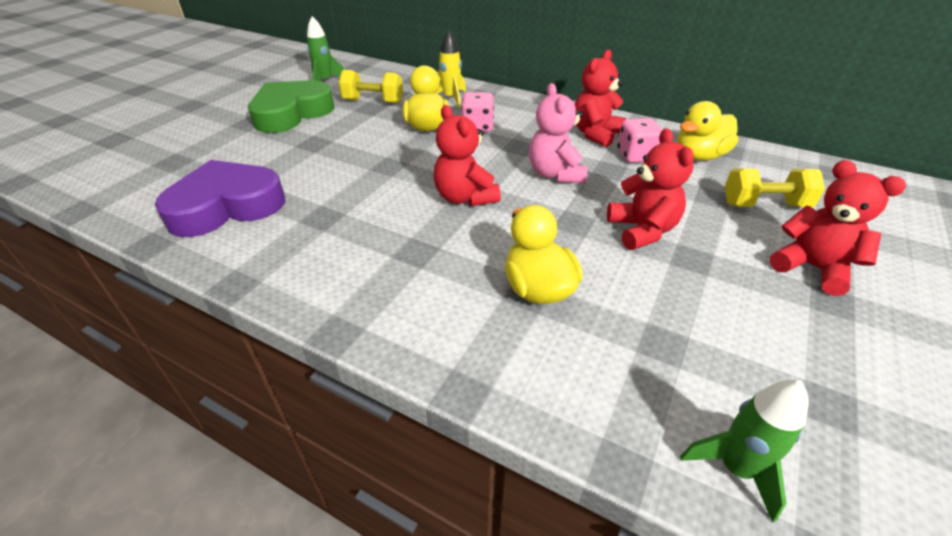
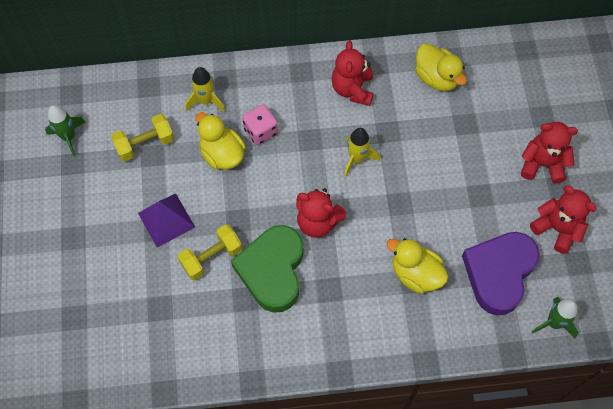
camera: 35 degrees left, 25 degrees up
(226, 206) = (172, 331): purple heart -> purple heart (499, 273)
(291, 113) = (94, 202): green heart -> green heart (272, 270)
(329, 141) = (166, 220): none -> purple pyramid
(555, 174) = (357, 159): pink teddy bear -> yellow rocket
(636, 156) = (396, 103): pink dice -> none
(642, 230) = (442, 187): red teddy bear -> red teddy bear (557, 228)
(699, 156) = (436, 78): yellow duck -> yellow duck turned 60 degrees counterclockwise
(764, 205) = (498, 114): yellow dumbbell -> yellow dumbbell (211, 257)

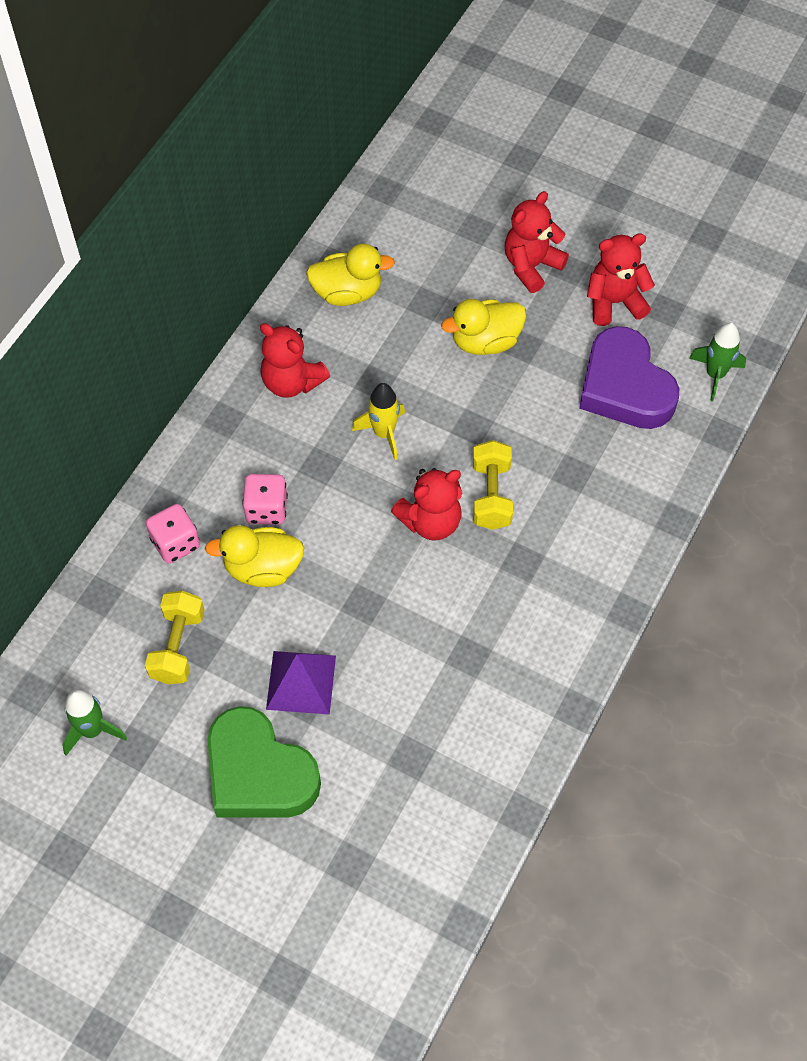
camera: 55 degrees left, 5 degrees down
(206, 101) = (175, 543): yellow rocket -> pink dice
(211, 257) = (389, 661): yellow dumbbell -> yellow dumbbell (491, 495)
(272, 270) = (455, 605): green heart -> green heart (258, 772)
(415, 274) = (567, 465): yellow duck -> yellow duck (485, 341)

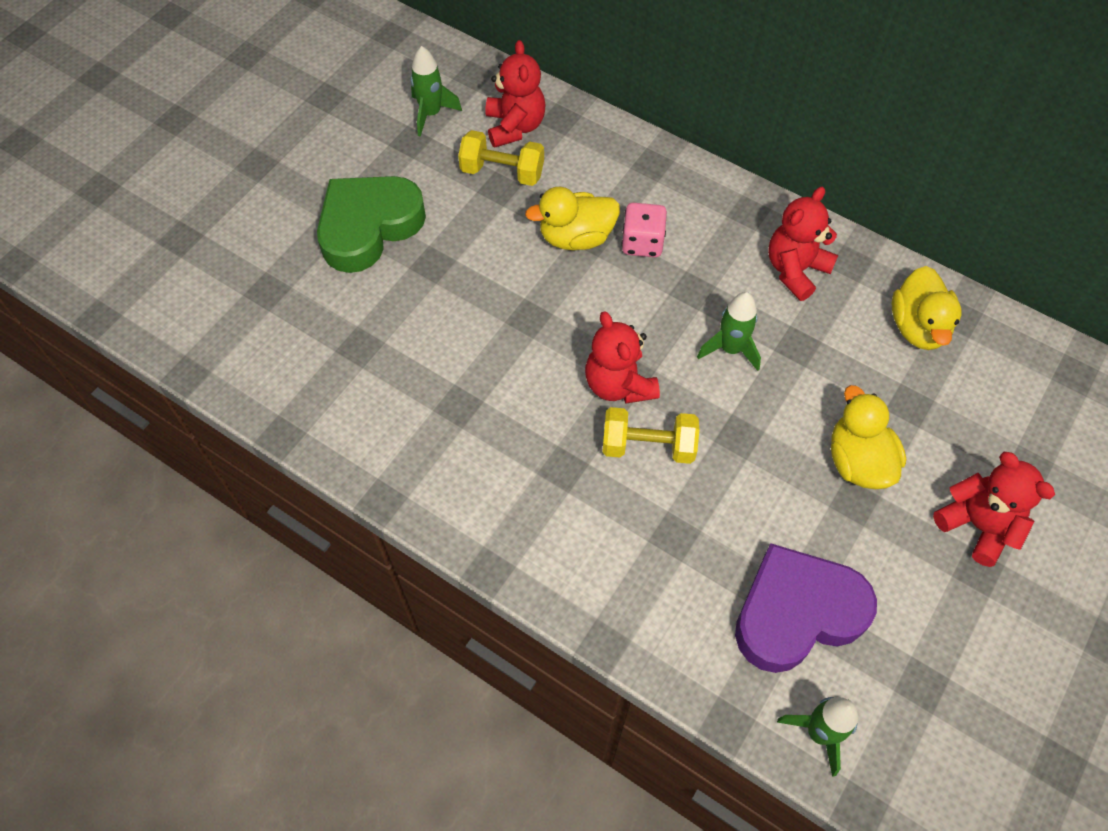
camera: 95 degrees right, 0 degrees up
(175, 543) = (609, 172): pink dice -> none
(262, 568) = (576, 237): yellow duck -> yellow duck turned 105 degrees counterclockwise
(301, 682) = (452, 262): purple pyramid -> none
(384, 433) = (730, 349): yellow rocket -> green rocket
(614, 302) = (929, 619): red teddy bear -> red teddy bear (515, 127)

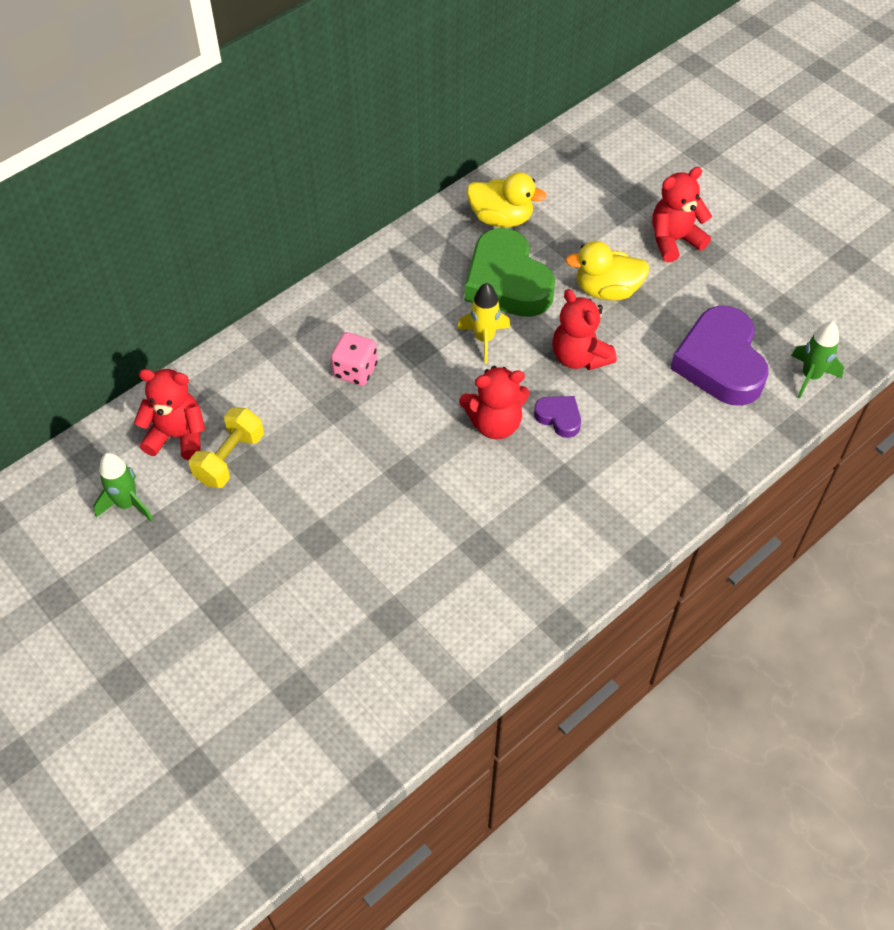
camera: 75 degrees left, 5 degrees down
(369, 227) = (251, 585): green heart -> green heart (507, 282)
(576, 237) = (330, 417): yellow duck -> none
(648, 446) = (559, 418): yellow dumbbell -> purple heart
(730, 349) = (484, 339): green rocket -> yellow rocket
(795, 270) = (422, 275): red teddy bear -> red teddy bear (579, 357)

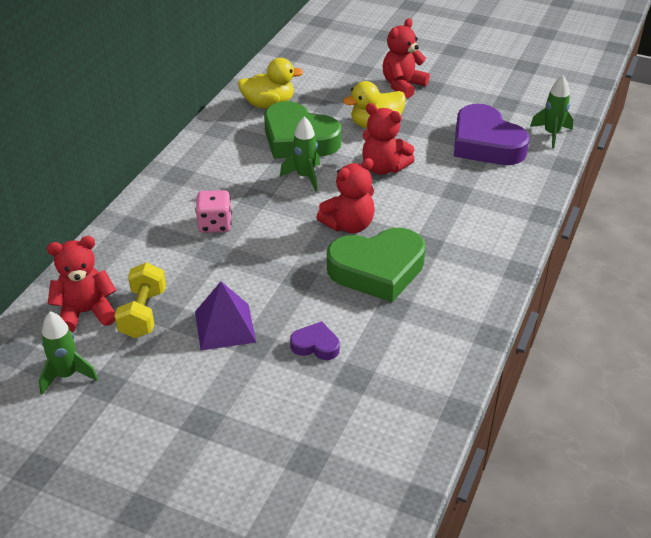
camera: 25 degrees left, 15 degrees down
(299, 505) = (225, 326): none -> purple pyramid
(484, 339) = (305, 177): yellow rocket -> green rocket
(491, 494) = (377, 270): none -> green heart
(559, 418) = (395, 207): purple heart -> purple heart (315, 345)

